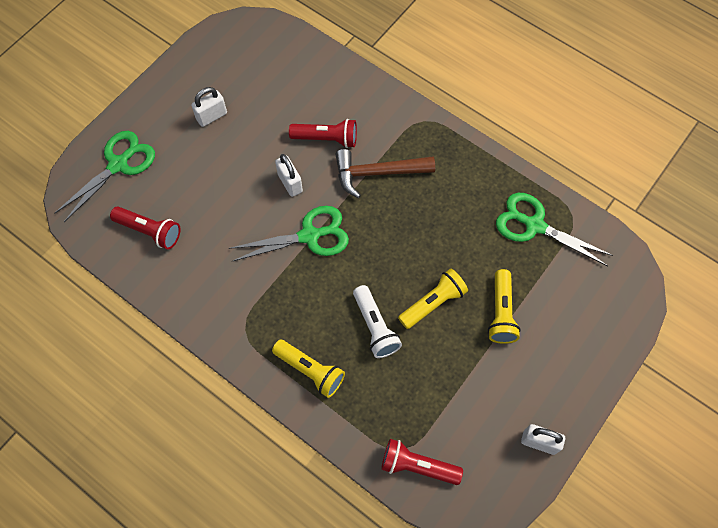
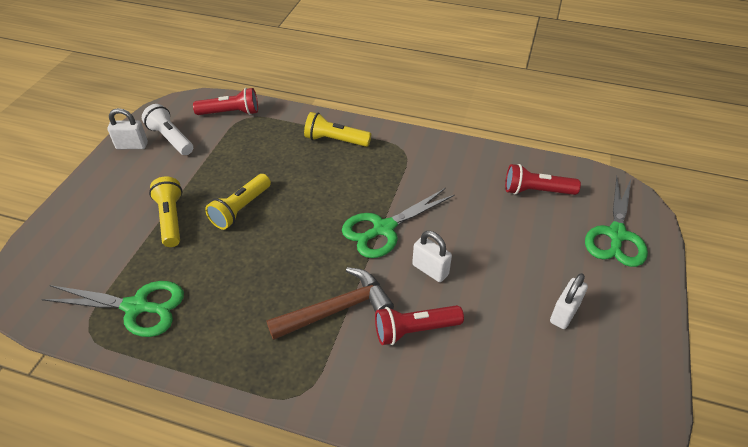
camera: 160 degrees right, 20 degrees down
(375, 327) = (291, 179): white flashlight -> white flashlight (171, 138)

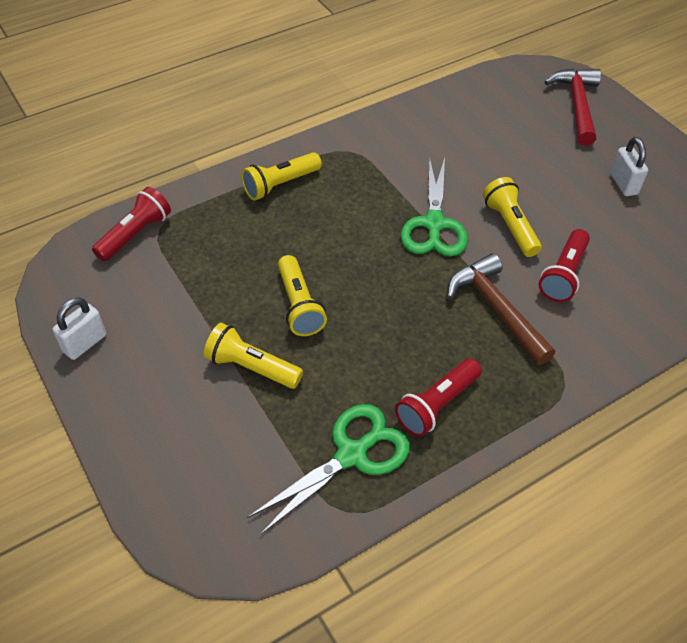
camera: 50 degrees left, 5 degrees up
(171, 138) = (116, 304): white flashlight -> none
(336, 309) = (496, 309): brown hammer -> brown hammer turned 45 degrees counterclockwise
(430, 270) = (510, 226): white padlock -> yellow flashlight
(536, 191) = (489, 111): red flashlight -> red flashlight (436, 405)
(616, 235) = (577, 105): green scissors -> red hammer

